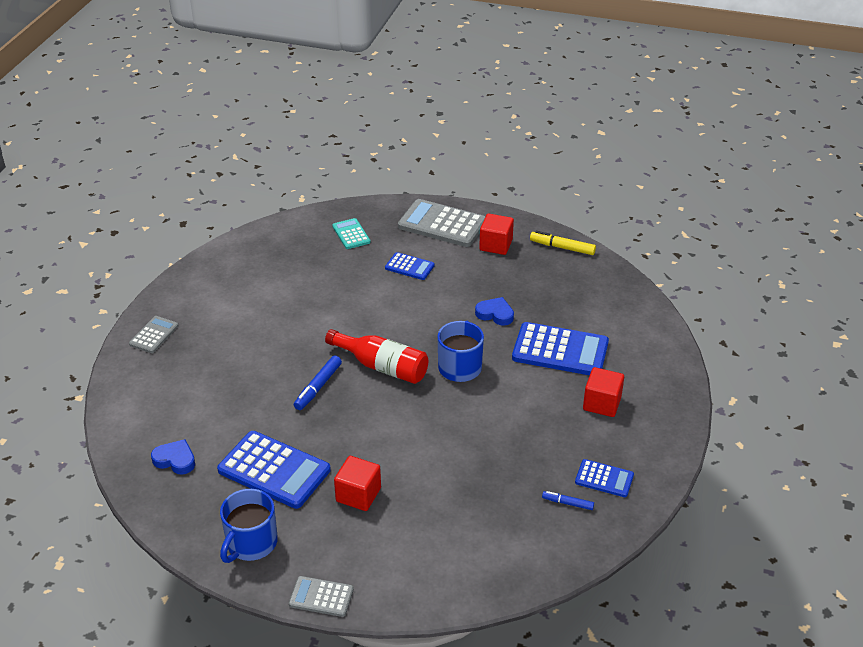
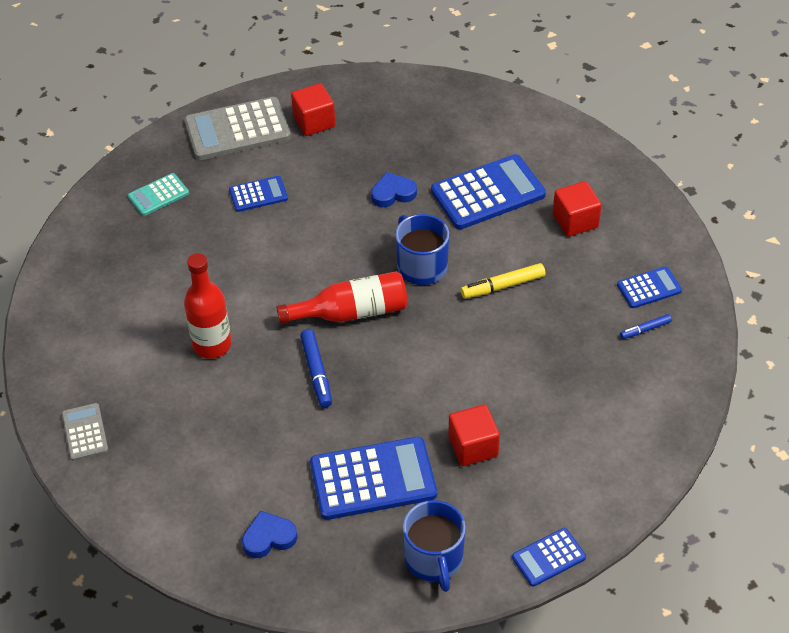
camera: 40 degrees left, 10 degrees up
(278, 333) = (212, 345): none -> red bottle
(321, 597) = (548, 557): grey calculator -> blue calculator
(351, 234) = (158, 195): turquoise calculator -> turquoise calculator turned 60 degrees counterclockwise
(562, 247) = (377, 88): yellow marker -> yellow marker (502, 286)

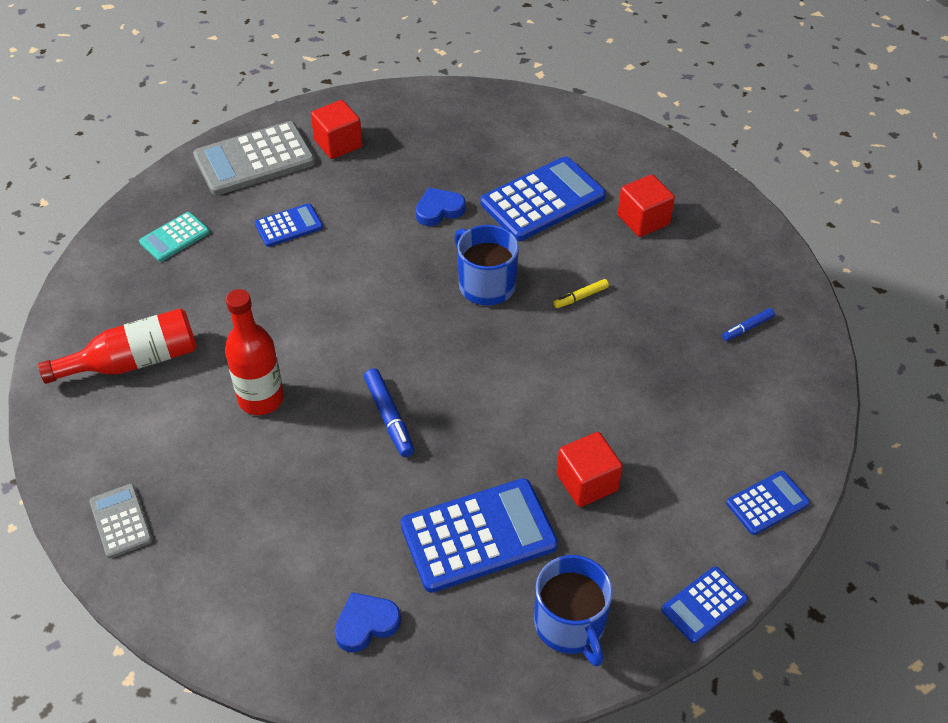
camera: 10 degrees left, 0 degrees up
(351, 312) = (417, 344): red bottle -> red bottle (133, 361)
(502, 286) = (580, 297): yellow marker -> yellow marker, size x0.62
(649, 288) = (740, 282): blue calculator -> blue calculator (767, 503)

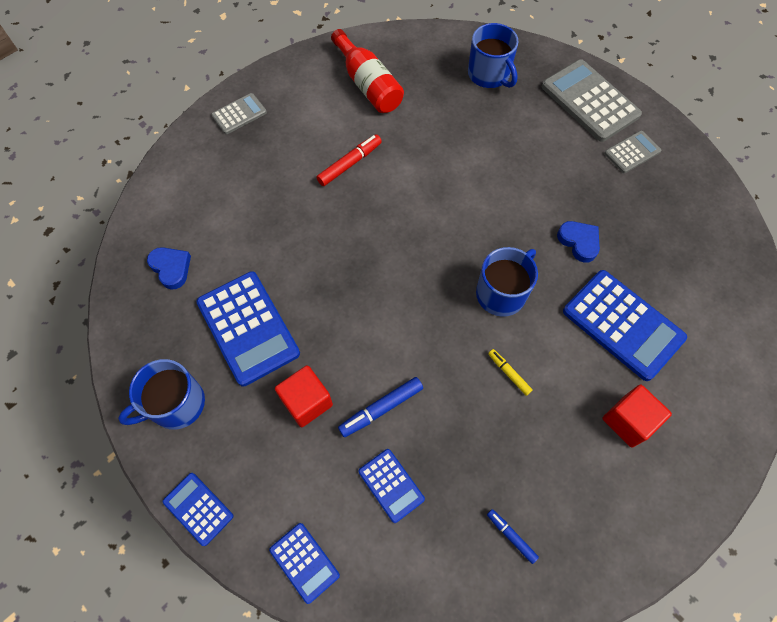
camera: 80 degrees right, 15 degrees up
(174, 237) = (489, 75): turquoise calculator -> blue mug
(261, 399) = (350, 164): red bottle -> red marker
(289, 226) = (524, 140): blue calculator -> blue calculator (391, 485)
(338, 144) = (632, 152): red cube -> grey calculator
(389, 417) = (347, 248): blue marker -> blue marker (381, 409)

